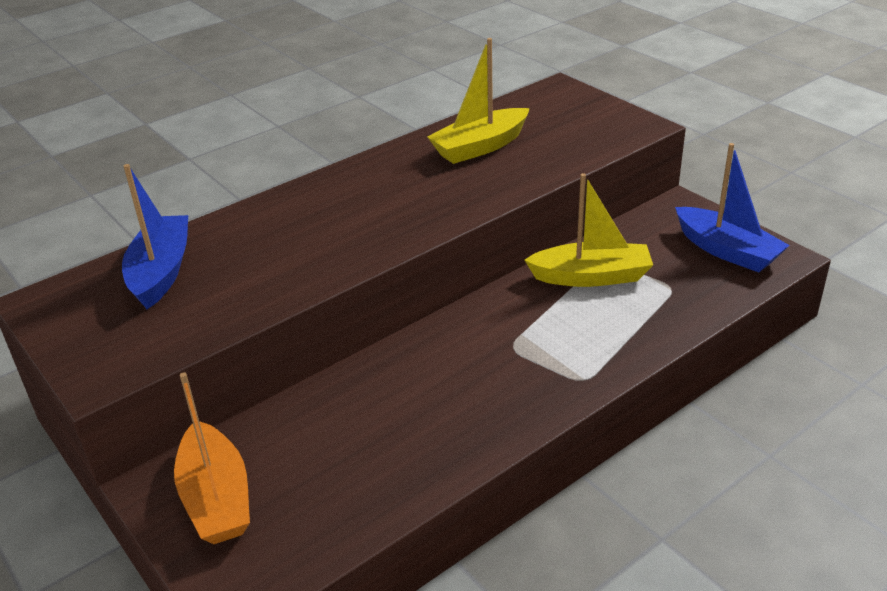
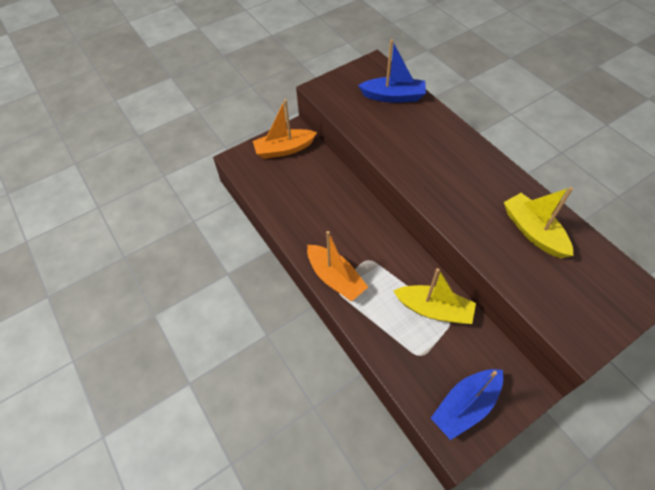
camera: 95 degrees right, 20 degrees up
(560, 384) = (335, 278): none -> orange boat
(591, 277) = (434, 309): yellow boat -> yellow boat turned 75 degrees counterclockwise

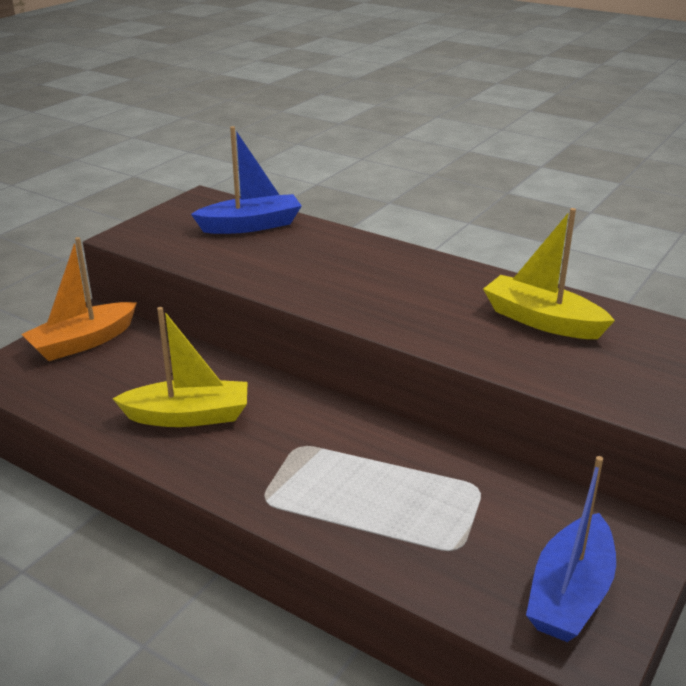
camera: 25 degrees left, 25 degrees down
(335, 278) = (253, 485): orange boat -> none
(434, 309) = (444, 481): yellow boat -> yellow boat (188, 416)

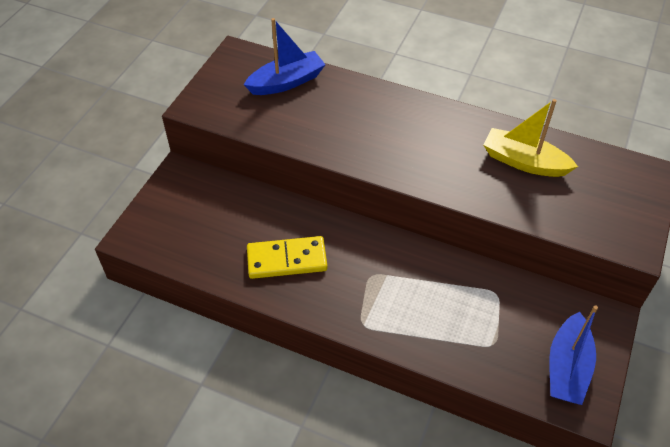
camera: 10 degrees left, 20 degrees up
(83, 342) = (183, 198): orange boat -> none
(188, 416) = (287, 259): yellow boat -> yellow domino

